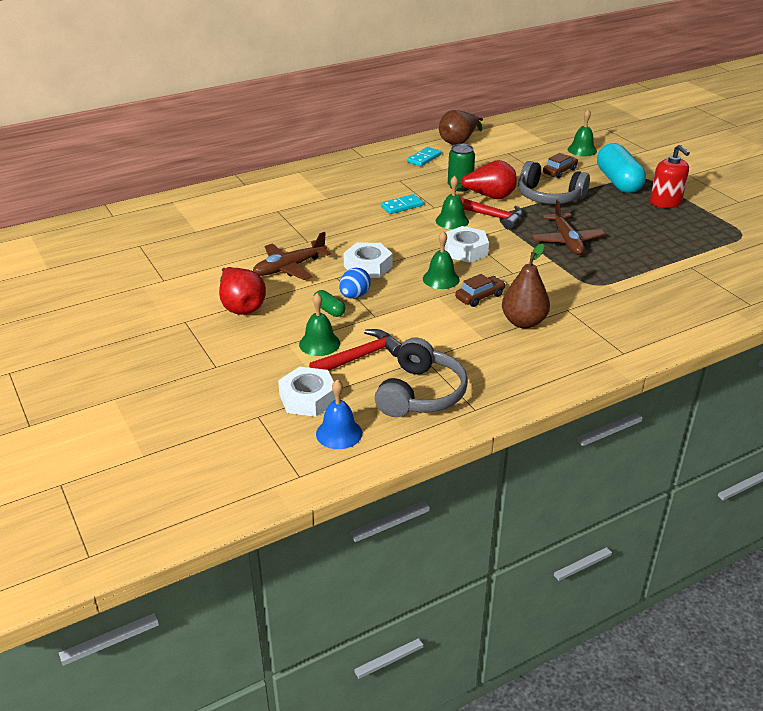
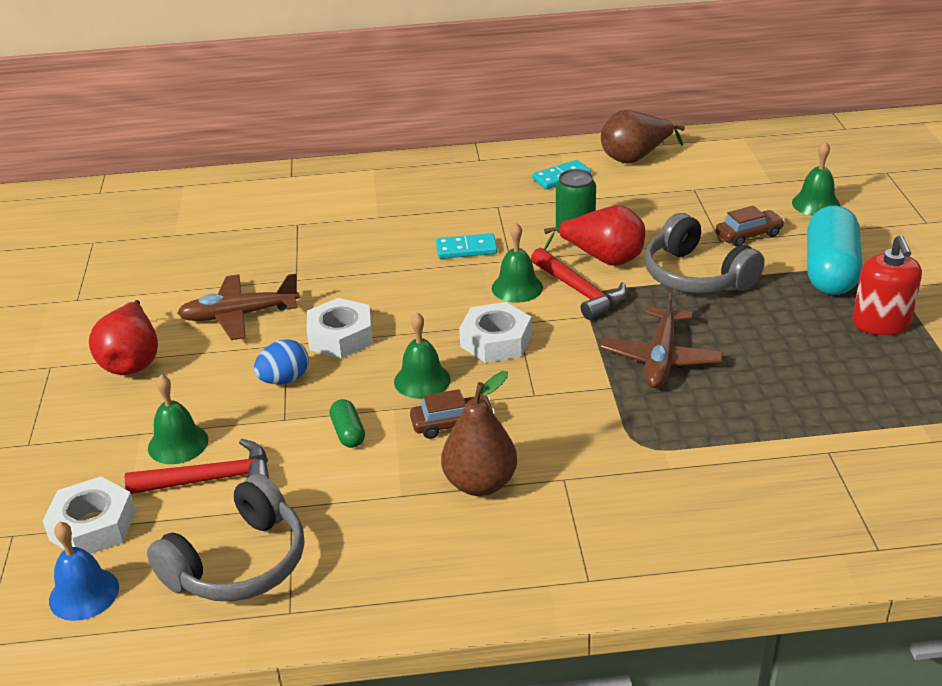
camera: 25 degrees right, 0 degrees up
(329, 310) = (233, 394): green capsule -> green capsule (348, 433)

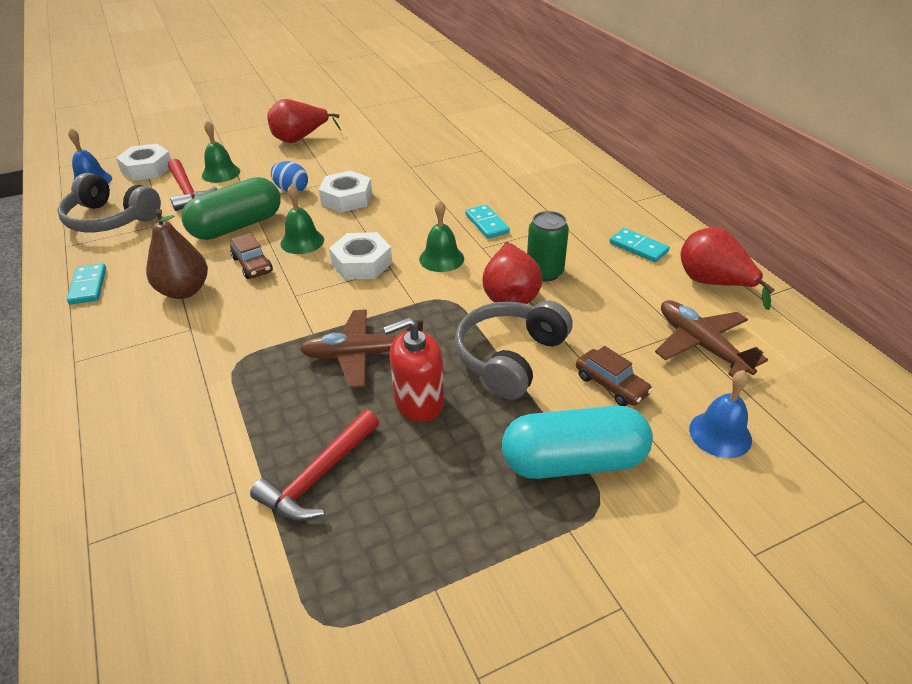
camera: 70 degrees right, 5 degrees up
(239, 315) = (359, 158): brown plane -> brown plane (701, 345)
(348, 433) = (237, 226): green capsule -> green capsule, size x2.25
(420, 577) = (88, 286): none -> turquoise domino
(580, 291) = (450, 292): red hammer -> red hammer (319, 476)
(635, 158) = (713, 283): brown pear -> red pear
(816, 204) = (720, 434): green bell -> blue bell
(881, 323) = (480, 519): red soap dispenser -> red soap dispenser (418, 402)

